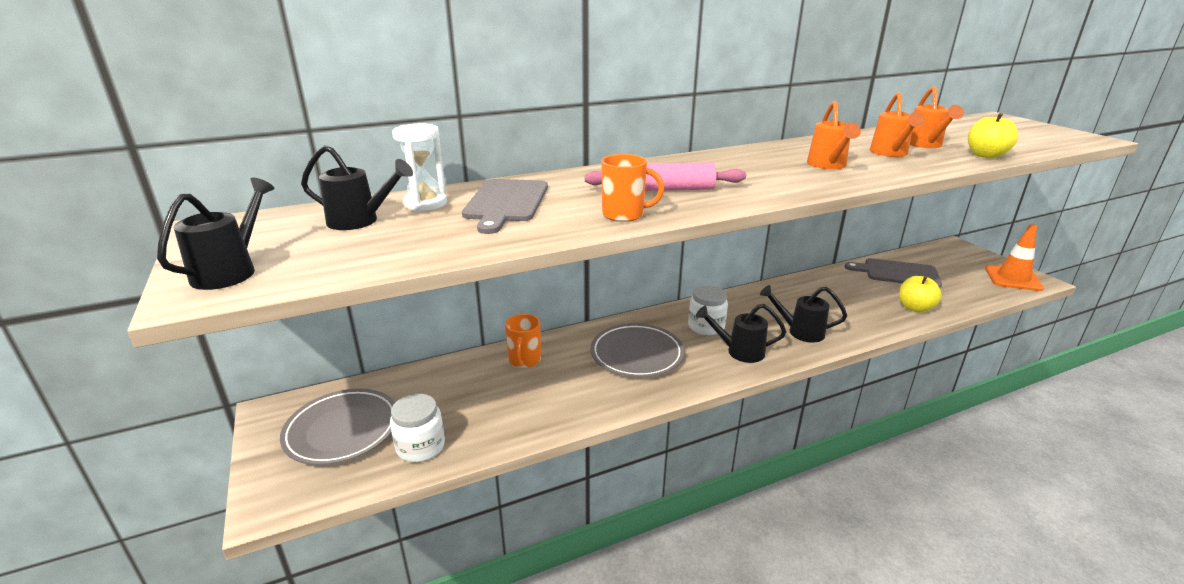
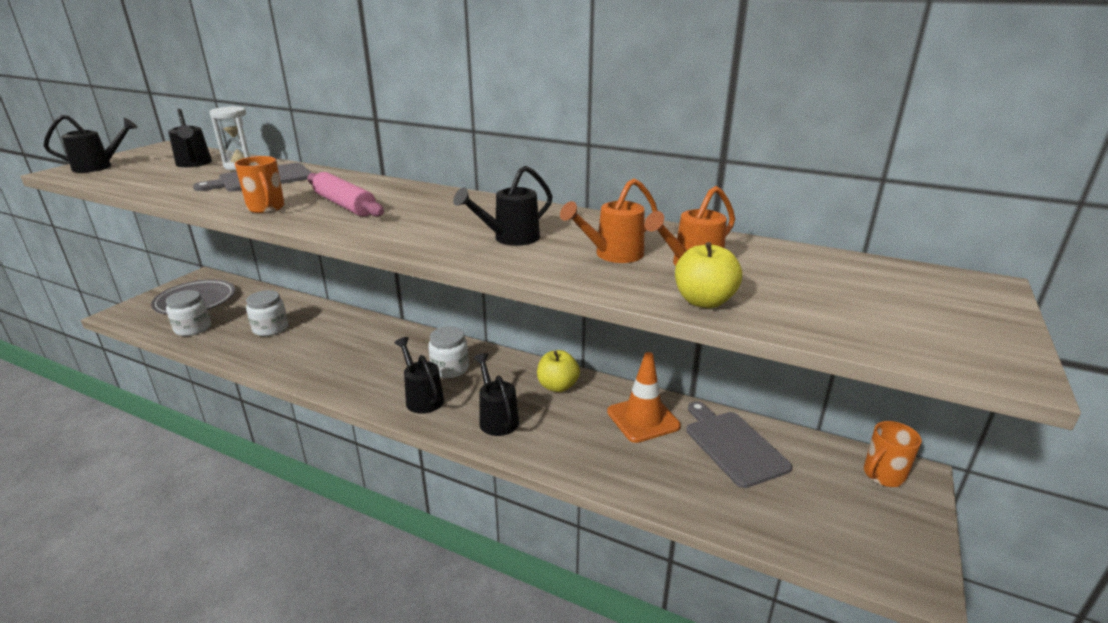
camera: 50 degrees right, 0 degrees up
(503, 393) = (270, 328): none -> white jar
(524, 360) = (319, 319): orange mug -> orange mug (883, 475)
(636, 354) = (369, 355): grey plate -> none
(828, 165) = (510, 238): orange watering can -> black watering can
(915, 308) = (649, 479): yellow apple -> yellow apple (557, 386)
(1013, 278) = (879, 552): orange traffic cone -> orange traffic cone (643, 419)

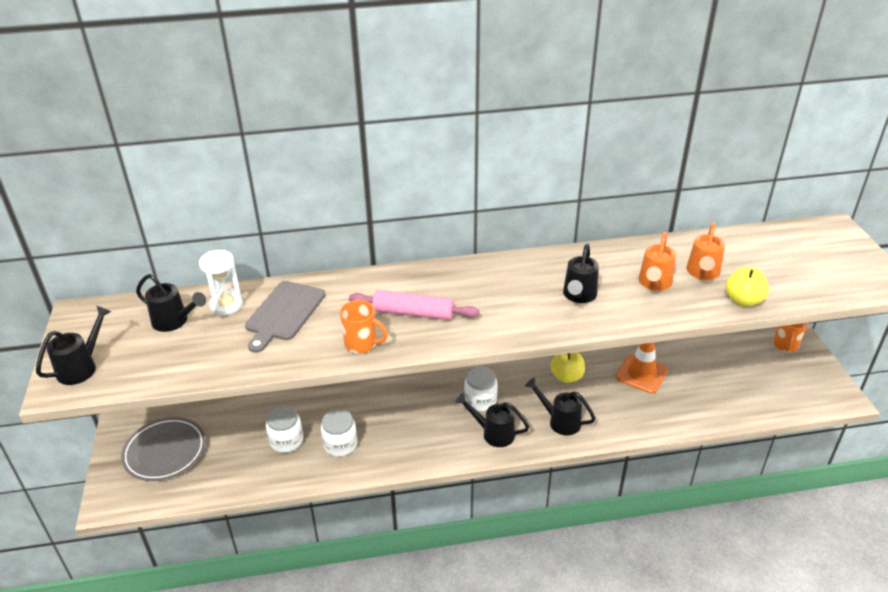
camera: 35 degrees left, 10 degrees up
(193, 328) = (213, 477): white jar -> white jar (340, 444)
(733, 445) = (704, 366): grey cutting board -> none

